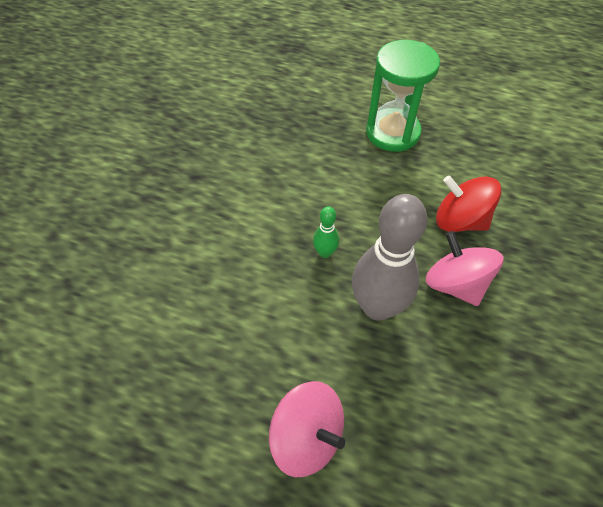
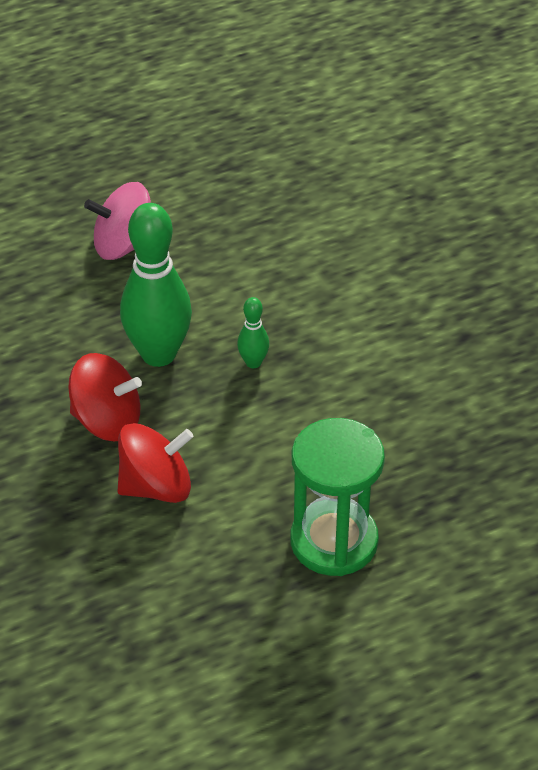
camera: 135 degrees right, 10 degrees down
(377, 307) = (158, 354): grey bowling pin -> green bowling pin
(455, 284) = (107, 421): pink spinning top -> red spinning top

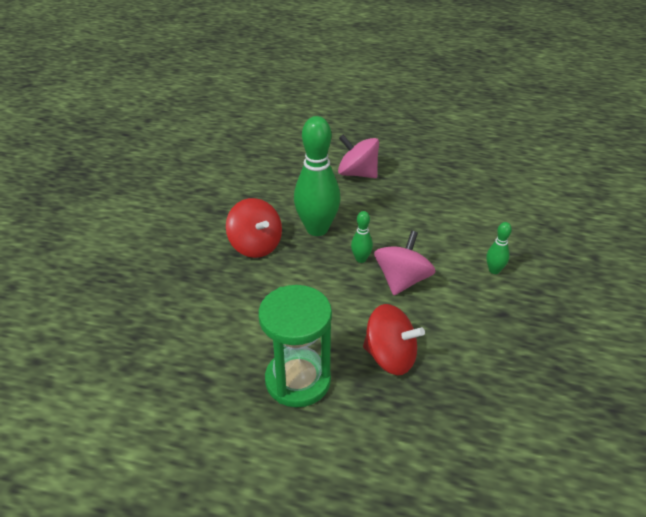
camera: 40 degrees right, 5 degrees down
(156, 487) = (240, 290): red spinning top -> red spinning top (390, 357)
(326, 361) = (402, 280): none -> pink spinning top
(411, 289) = (494, 270): none -> green bowling pin

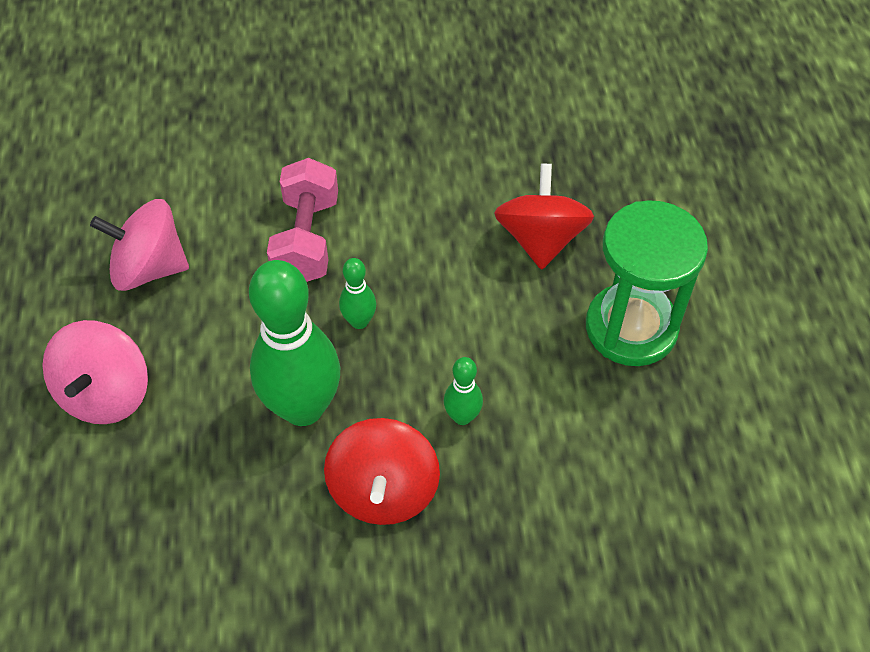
camera: 110 degrees left, 15 degrees up
(255, 245) = (383, 490): red spinning top -> red spinning top turned 150 degrees clockwise
(402, 280) = (387, 258): pink spinning top -> pink spinning top (149, 268)
(428, 251) = (306, 239): none -> pink dumbbell
(494, 270) = (322, 157): green bowling pin -> green bowling pin (462, 416)

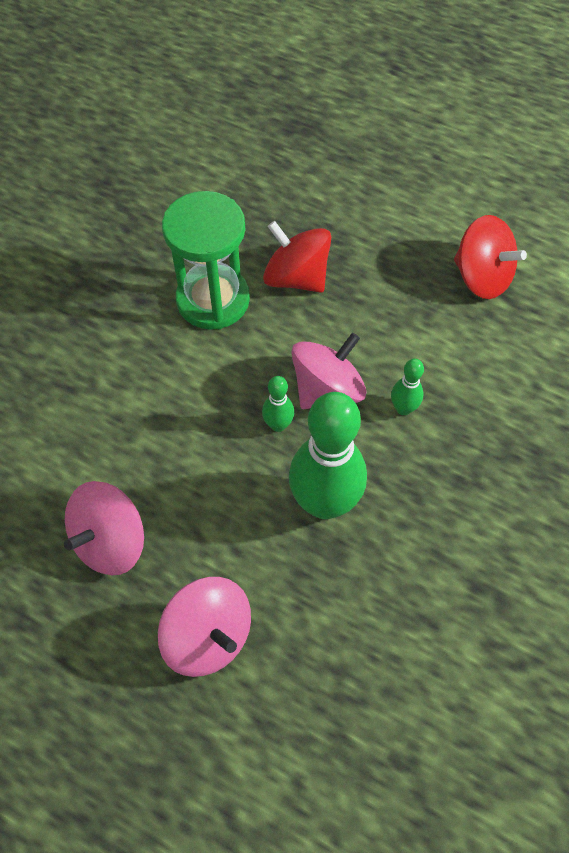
camera: 55 degrees left, 5 degrees up
(306, 239) = (176, 417): pink dumbbell -> none
(383, 490) = (427, 489): red spinning top -> red spinning top (481, 277)
(431, 338) = (327, 389): none -> pink spinning top
(631, 327) = (405, 274): green hourglass -> green hourglass (213, 300)

